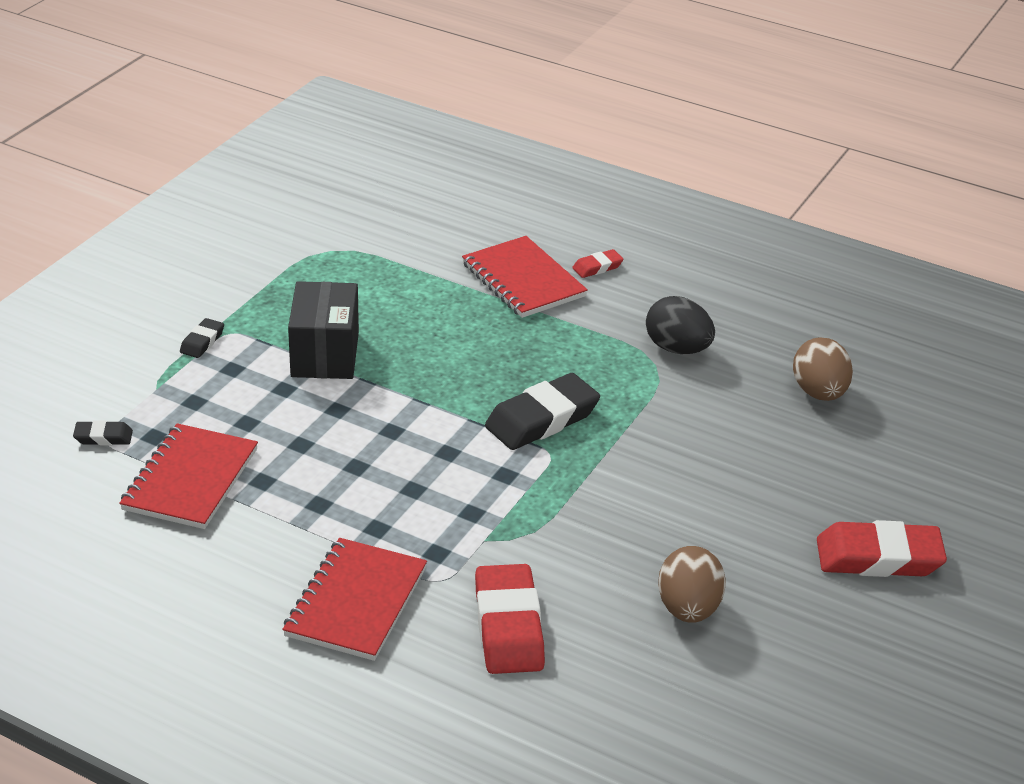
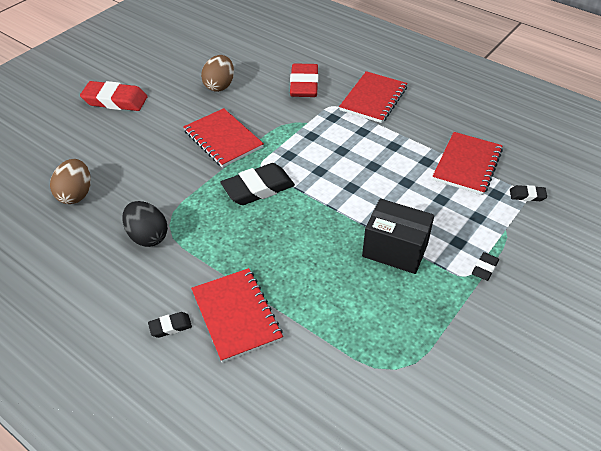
camera: 170 degrees left, 10 degrees up
(325, 354) = (395, 250): black box -> black box turned 75 degrees counterclockwise
(597, 267) = (170, 326): red eraser -> black eraser
(631, 494) = (223, 139): none -> red notebook

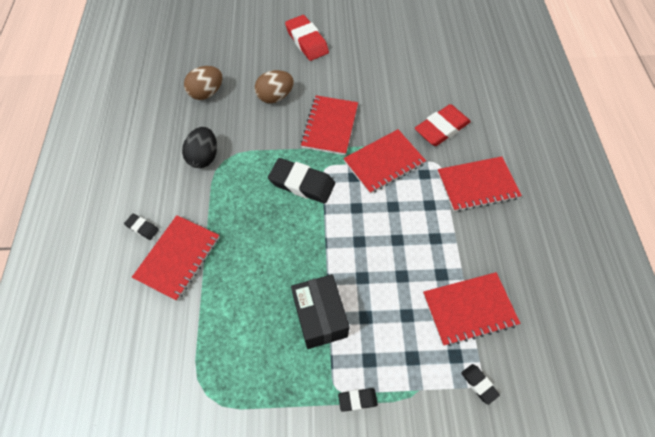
camera: 50 degrees right, 15 degrees up
(219, 86) = (382, 81): brown egg -> brown egg (275, 97)
(296, 131) = (384, 162): none -> red notebook

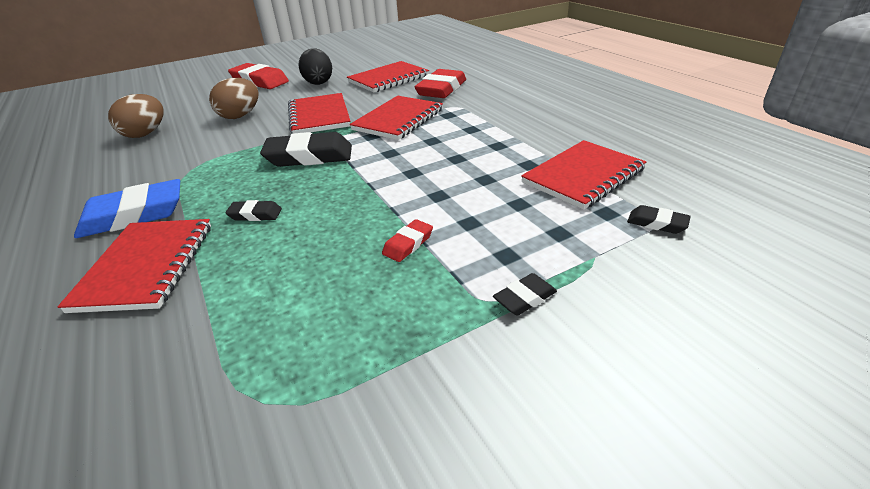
camera: 25 degrees left, 25 degrees down
(142, 228) = (70, 258): black eraser -> black eraser (255, 214)
(181, 200) = (134, 215): none -> blue eraser
(204, 157) = (159, 174): black egg -> black egg (318, 82)
(320, 317) = (408, 244): black box -> red eraser
(477, 185) = (507, 107): red notebook -> red notebook (388, 79)

